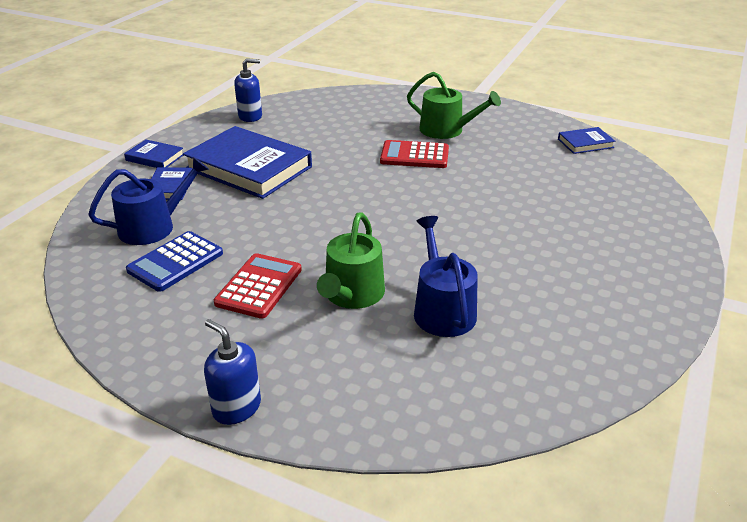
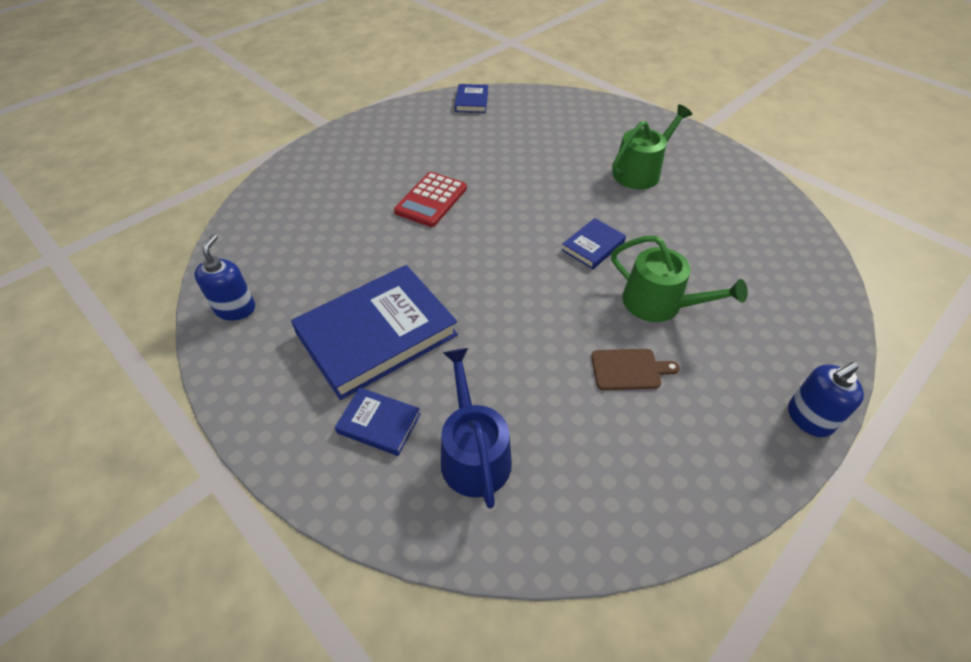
camera: 70 degrees left, 15 degrees up
(155, 157) = (283, 432): blue book -> blue book (593, 246)
(175, 262) = (561, 438): blue calculator -> none
(259, 286) = (629, 369): red calculator -> brown cutting board
(442, 309) = (692, 254): blue watering can -> none
(446, 130) = (393, 165): green watering can -> green watering can (640, 172)

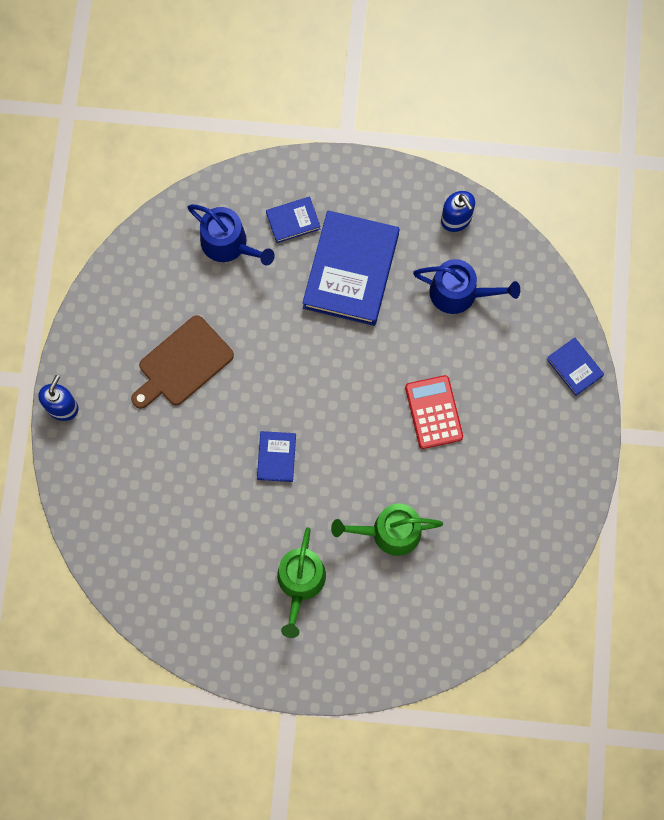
camera: 140 degrees right, 25 degrees up
(311, 255) = (459, 293): none -> blue watering can
(471, 101) = (528, 575): blue book -> blue book (574, 367)
(629, 369) = (182, 363): brown cutting board -> brown cutting board, size x1.72
(659, 304) = (196, 434): green watering can -> green watering can (389, 532)

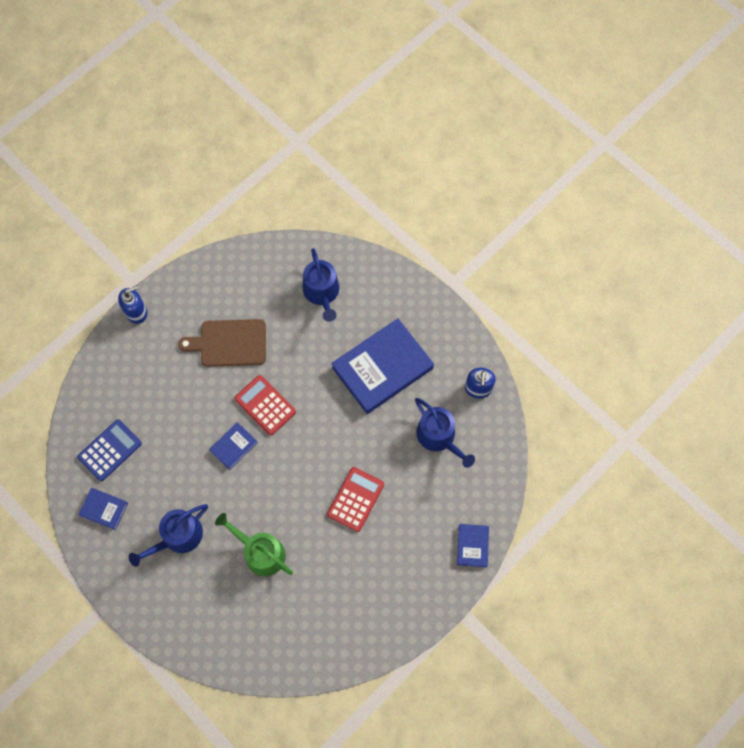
camera: 40 degrees right, 5 degrees down
(160, 558) = (110, 450): none -> blue calculator
(271, 395) = (265, 405): none -> red calculator
(293, 221) = (374, 309): blue book -> blue book (104, 509)
(300, 583) = (178, 537): green watering can -> blue watering can

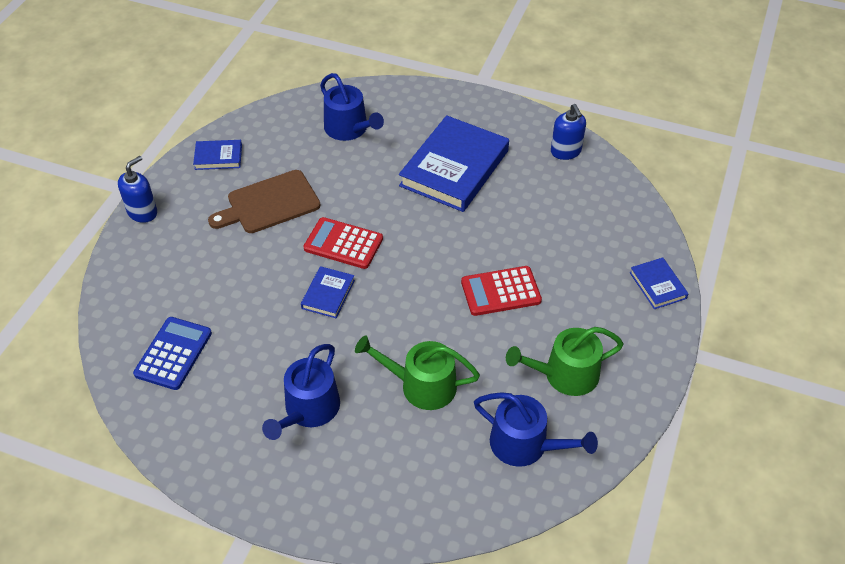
camera: 25 degrees left, 20 degrees down
(104, 509) = (195, 417): blue book -> blue book (218, 157)
(355, 499) = (500, 291): red calculator -> red calculator turned 105 degrees counterclockwise
(361, 589) = (564, 375): none -> green watering can
(439, 437) = (554, 204): blue watering can -> blue watering can (525, 445)

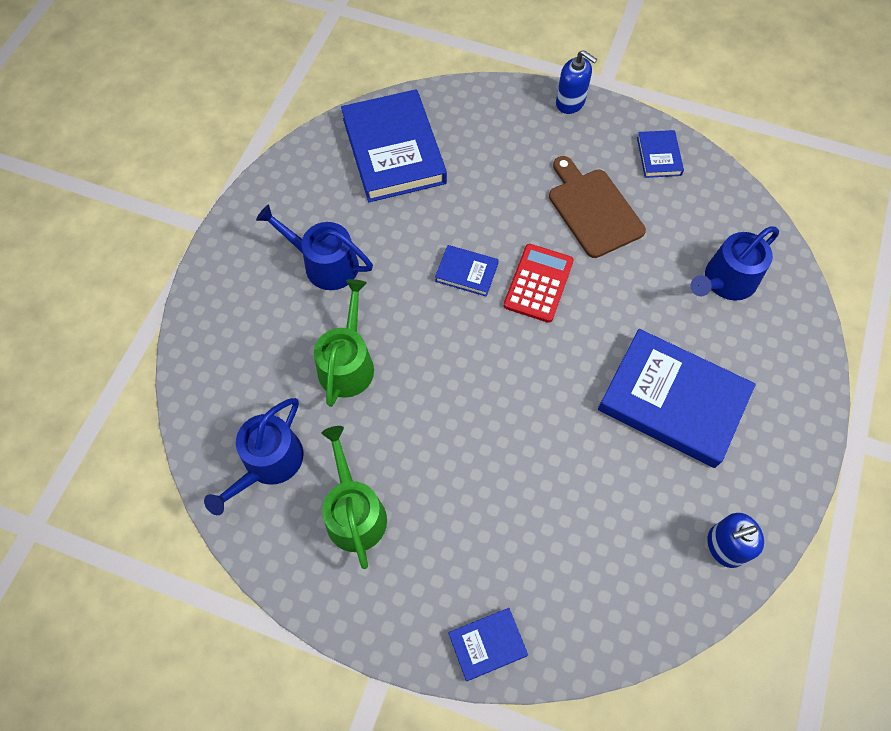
camera: 90 degrees right, 15 degrees up
(173, 353) = (394, 150): blue calculator -> blue book
(500, 291) = (473, 448): red calculator -> none

